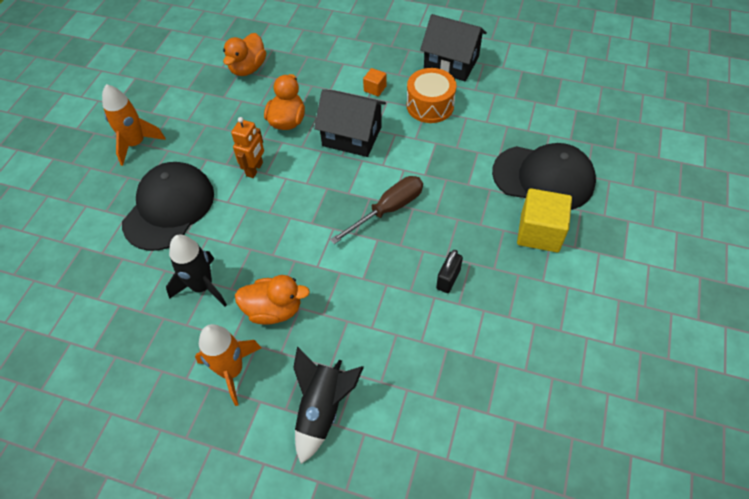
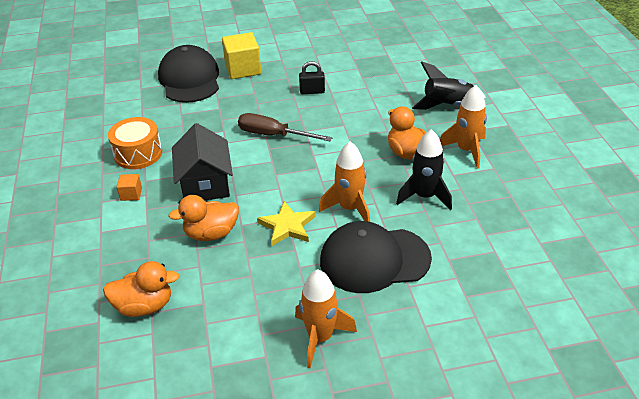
camera: 120 degrees left, 15 degrees down
(238, 220) = (349, 208): none -> orange rocket
(255, 169) = (287, 226): orange robot -> yellow star
(451, 63) = (69, 160): black house -> none

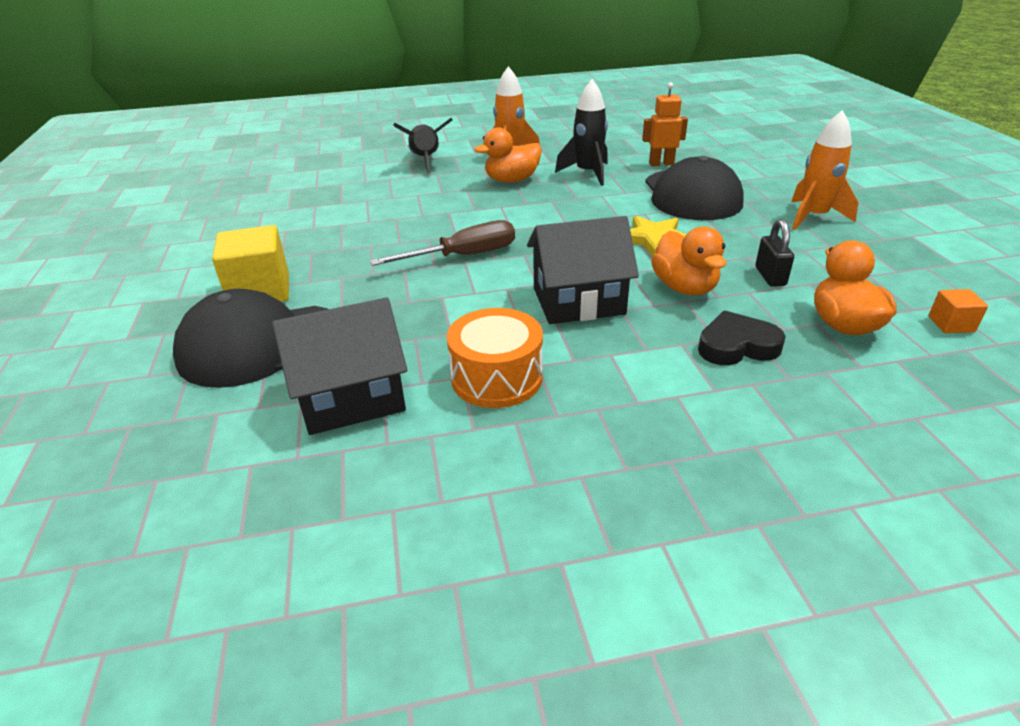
camera: 90 degrees left, 5 degrees down
(131, 194) = (613, 369): orange cube -> orange cube (951, 324)
(137, 248) = (737, 346): none -> black heart
(138, 111) = (351, 397): none -> black house
(273, 135) = (463, 256): brown screwdriver -> brown screwdriver turned 135 degrees counterclockwise
(312, 91) = (360, 233): black padlock -> black padlock (770, 276)
(349, 208) = (614, 207): orange rocket -> none
(454, 248) = (661, 164): none -> orange robot

